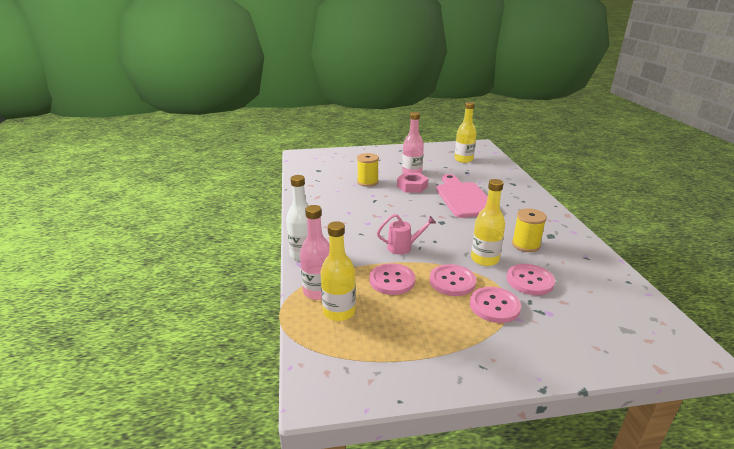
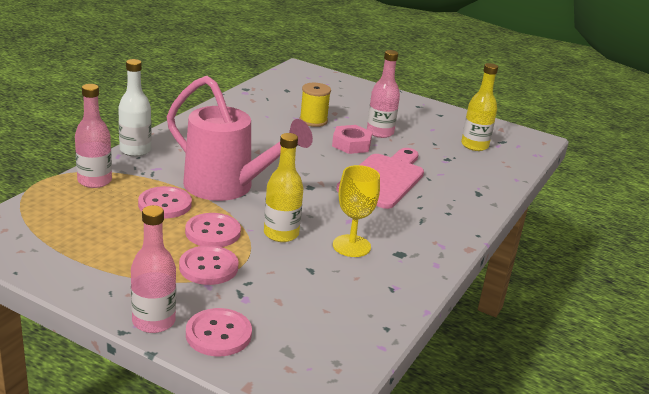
camera: 35 degrees right, 0 degrees up
(339, 312) = (82, 201): yellow bottle -> none
(403, 247) = (227, 187): pink watering can -> pink watering can, size x2.33
(525, 245) = (351, 246): yellow spool -> yellow goblet
(529, 281) = (284, 270): pink button -> pink button (218, 334)
(542, 367) = (154, 321): none -> pink bottle

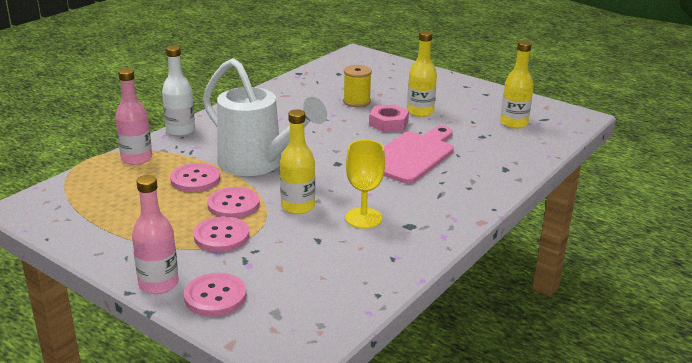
camera: 10 degrees right, 0 degrees up
(227, 187) = (257, 164): pink watering can -> white watering can
(380, 132) = (420, 112): pink bottle -> yellow bottle

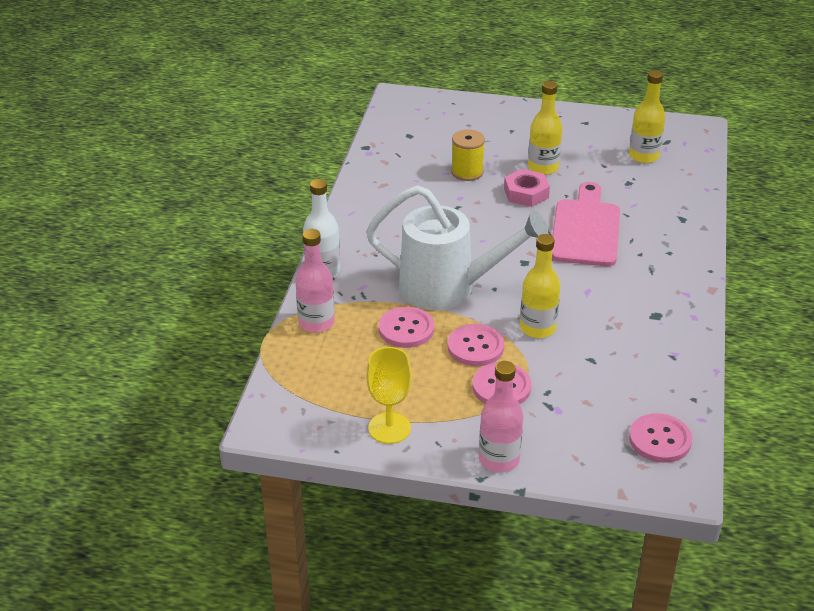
camera: 25 degrees left, 10 degrees up
(215, 296) = (562, 453): pink button -> pink button (660, 440)
(363, 218) = (609, 321): yellow goblet -> yellow goblet (389, 428)

